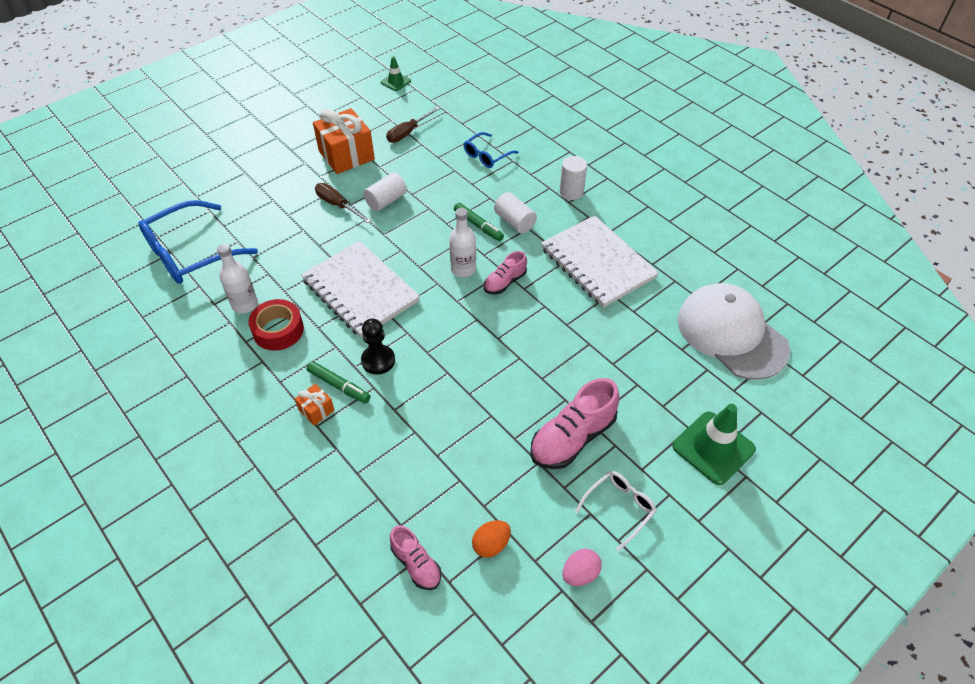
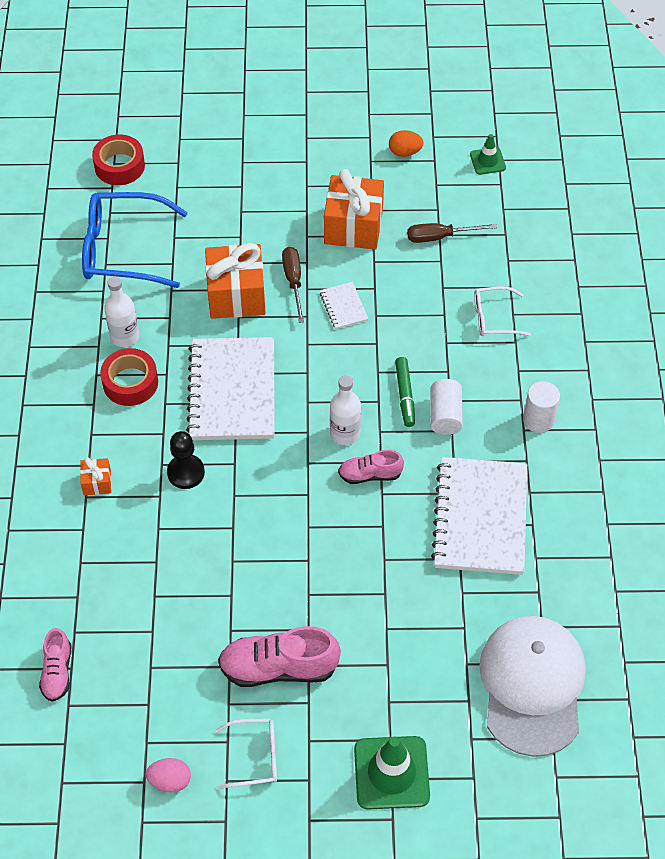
camera: 40 degrees right, 5 degrees up
(138, 206) = (119, 166): none -> red tape
(305, 234) = (236, 295): none -> orange gift
(339, 386) = (133, 473): green marker -> none
(386, 200) = (343, 307): white cylinder -> white notebook
(487, 155) = (494, 318): blue glasses -> white glasses
(491, 544) = (126, 702): orange egg -> orange egg (405, 152)

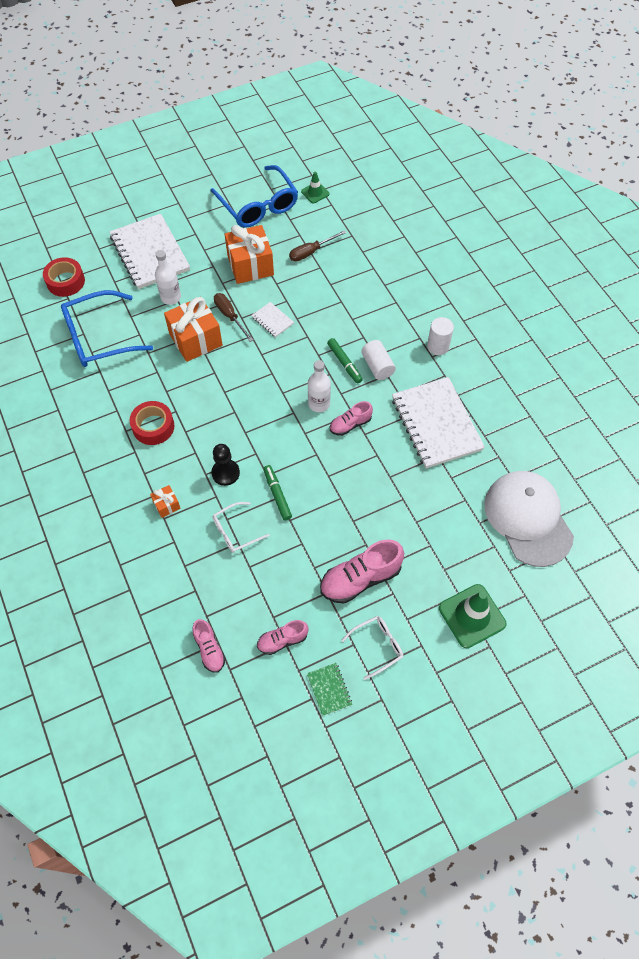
camera: 25 degrees left, 5 degrees up
(125, 336) = (132, 397): white bottle -> white bottle (171, 297)
(146, 699) = (282, 640): none -> pink shoe
(170, 781) = (329, 689): pink egg -> green notebook
(232, 391) = (228, 405): white notebook -> white notebook (150, 253)
(233, 524) = (277, 494): none -> green marker
(405, 152) = (258, 205): orange egg -> blue glasses
(494, 318) = (374, 291): white glasses -> white glasses (236, 531)

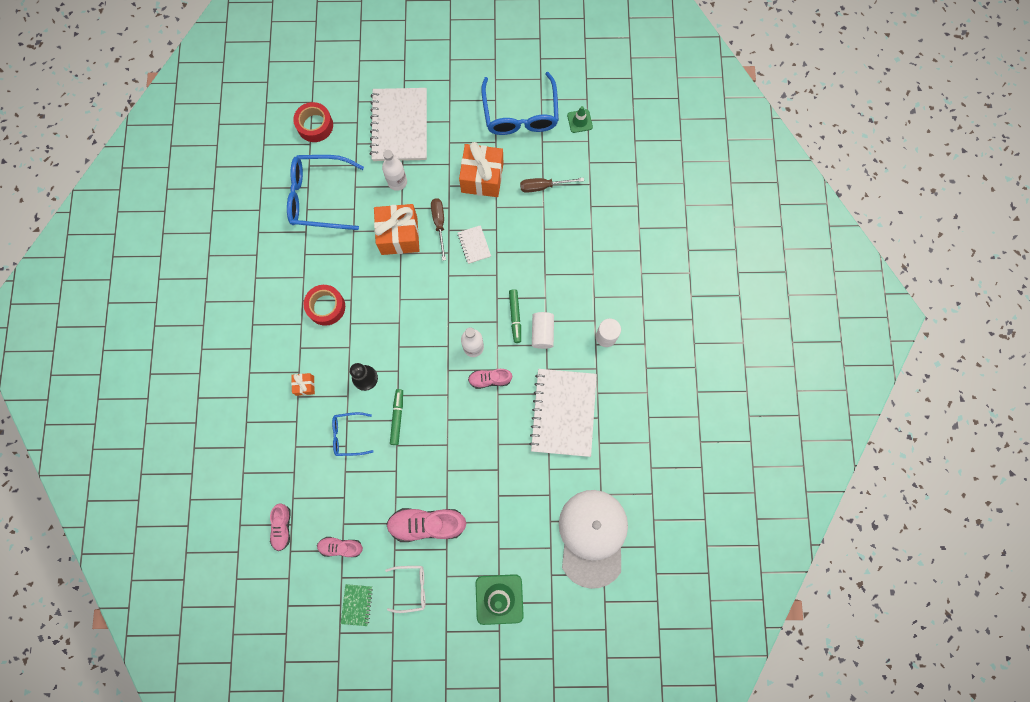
camera: 25 degrees right, 15 degrees up
(236, 531) = (349, 435): white glasses -> blue glasses

